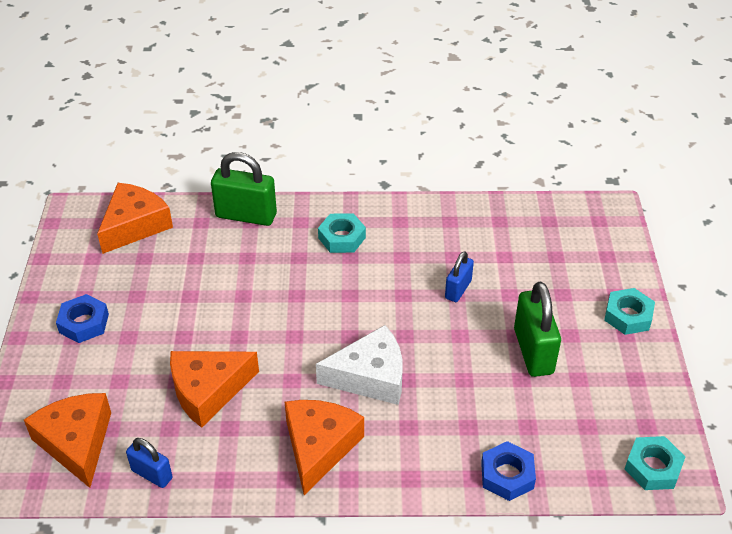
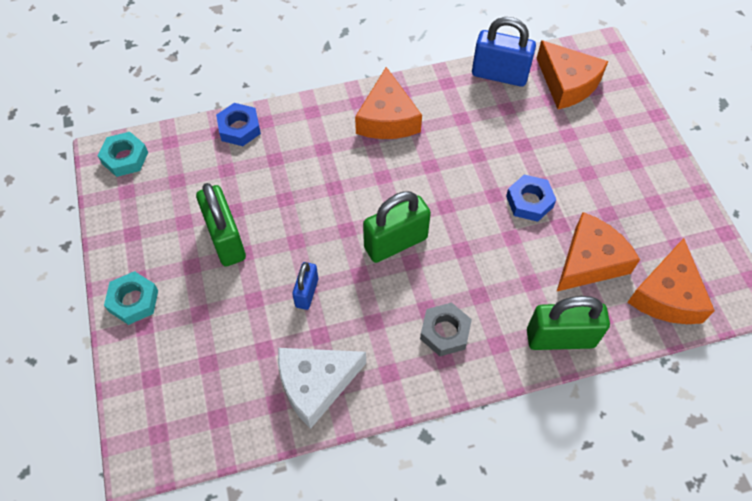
camera: 165 degrees right, 15 degrees up
(84, 323) = (634, 176): blue nut -> blue nut (529, 201)
(152, 474) = (499, 75): blue padlock -> blue padlock, size x1.73
(208, 391) = (493, 142): orange cheese -> orange cheese (590, 261)
(342, 238) = (445, 332): turquoise nut -> grey nut
(359, 313) = (395, 243): none -> green padlock
(370, 376) = (366, 183): white cheese -> white cheese (316, 384)

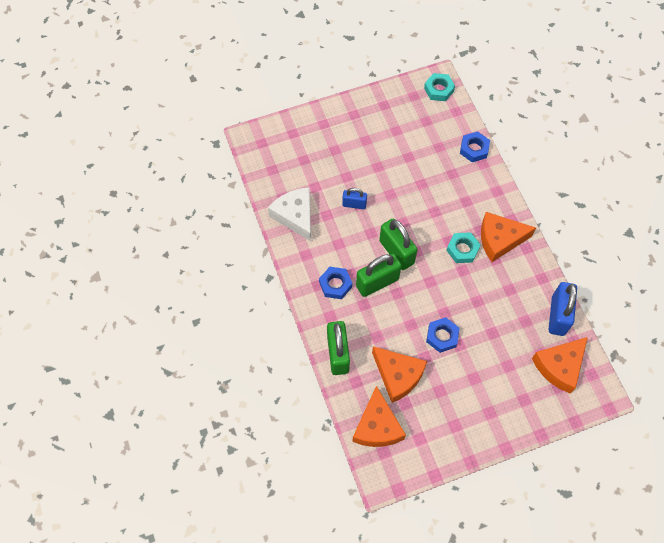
camera: 85 degrees right, 5 degrees up
(133, 301) = (339, 115): turquoise nut -> turquoise nut (462, 249)
(226, 239) = (386, 155): green padlock -> green padlock (377, 282)
(445, 332) = (335, 284): grey nut -> blue nut
(667, 295) = (377, 426): orange cheese -> orange cheese turned 105 degrees counterclockwise

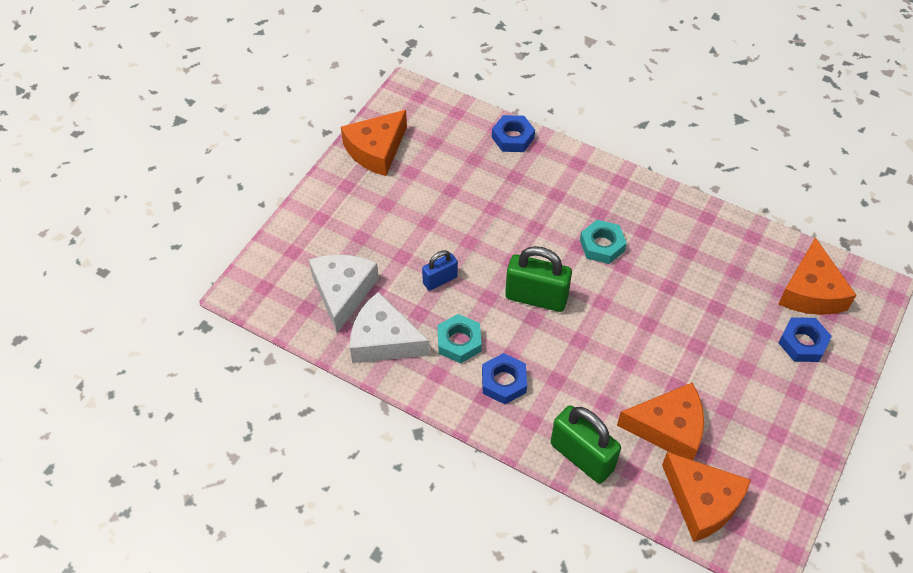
camera: 40 degrees left, 10 degrees down
(298, 174) = (342, 292): none -> white cheese
(377, 282) = (547, 345): green padlock -> none
(438, 89) = (417, 102): turquoise nut -> turquoise nut (459, 342)
(442, 336) = (671, 350): blue nut -> blue nut (802, 343)
(499, 239) = (628, 209): orange cheese -> orange cheese (376, 150)
(558, 315) = (758, 243): blue padlock -> none

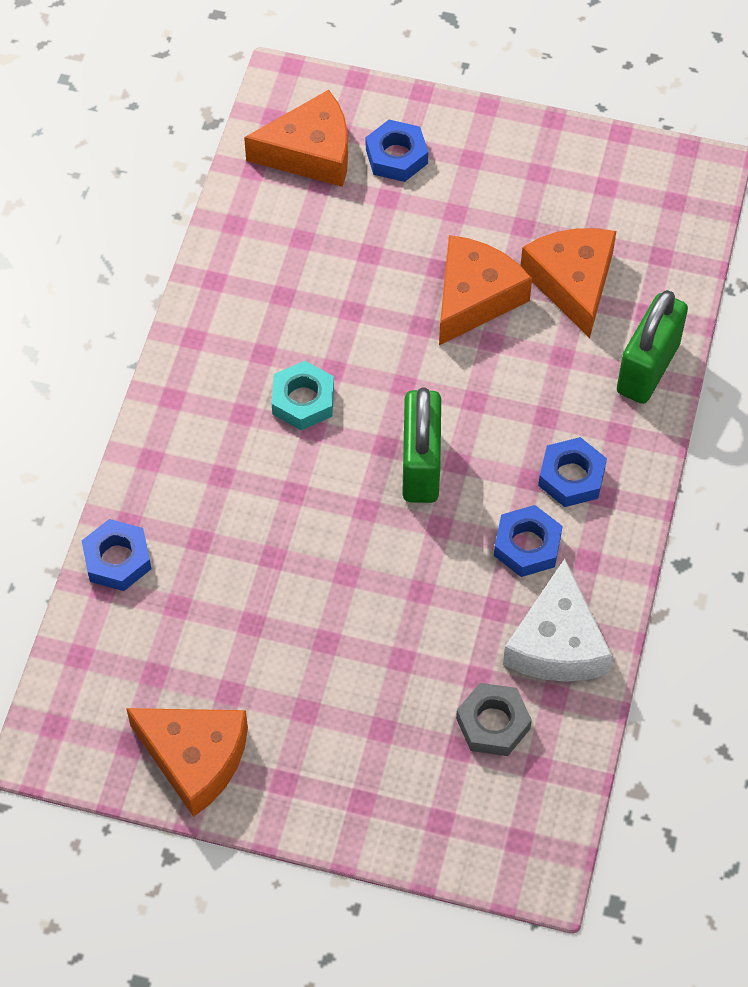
camera: 105 degrees left, 5 degrees up
(342, 292) = (493, 723): white cheese -> grey nut
(440, 280) = (429, 596): blue padlock -> none
(459, 342) = (527, 545): turquoise nut -> blue nut
(702, 501) = (659, 237): orange cheese -> orange cheese (474, 297)

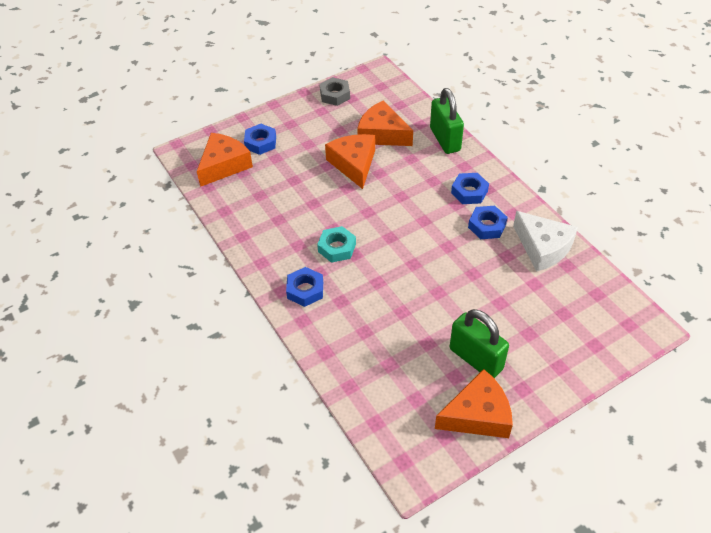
camera: 45 degrees left, 10 degrees down
(117, 559) = (340, 370): blue nut -> blue nut (305, 290)
(421, 465) = (412, 232): green padlock -> green padlock (476, 359)
(493, 723) = (562, 294): grey nut -> grey nut (335, 95)

